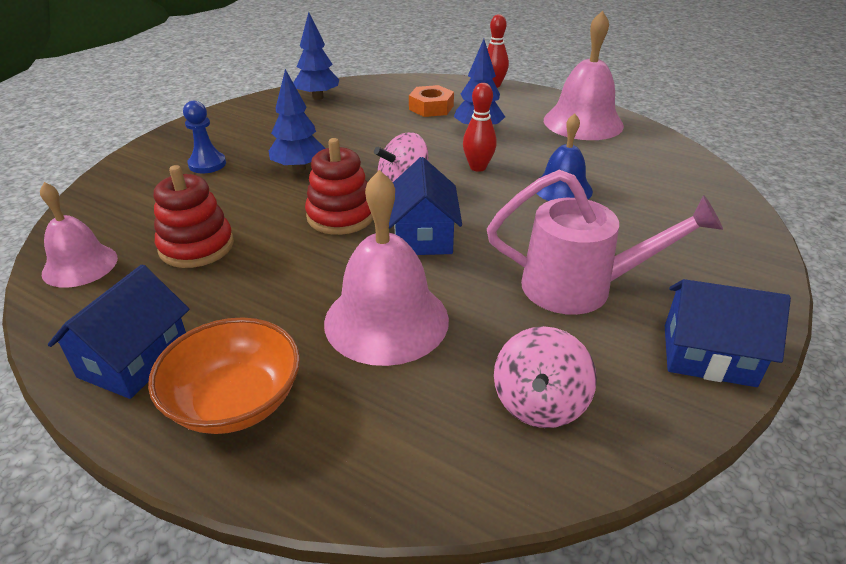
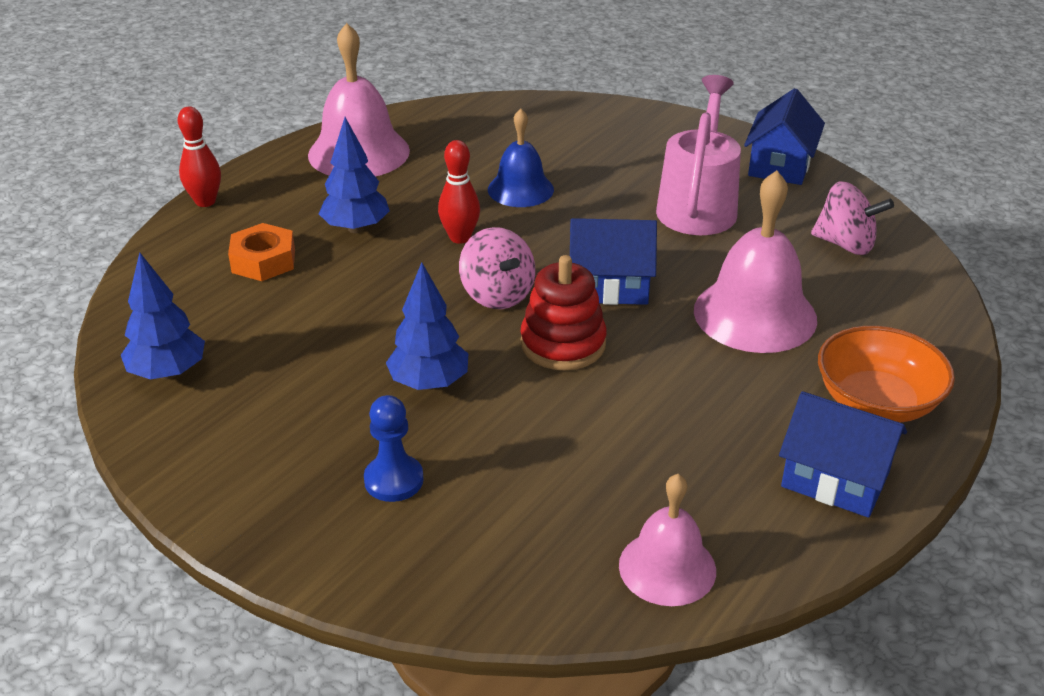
camera: 85 degrees left, 0 degrees up
(196, 246) = (625, 461): red stacking toy -> none

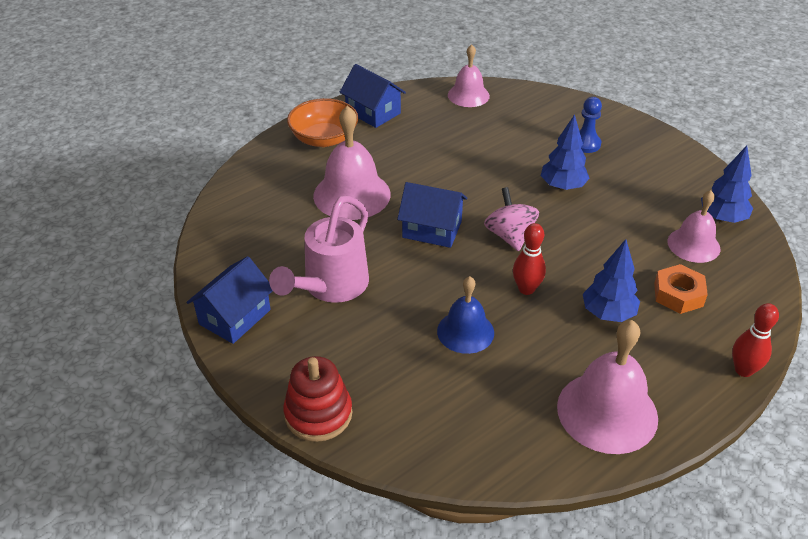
camera: 165 degrees left, 5 degrees up
(226, 325) = (693, 245): none -> pink bell
(563, 344) = (477, 196): red stacking toy -> red stacking toy (318, 414)
(845, 244) = (253, 232): pink spinning top -> none

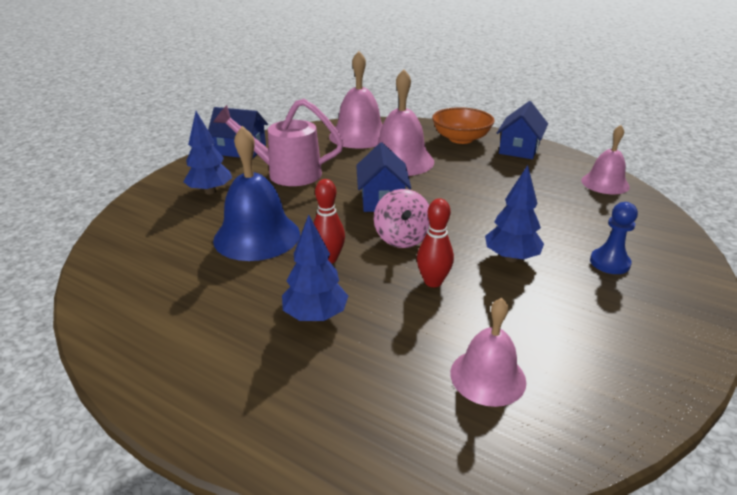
camera: 70 degrees right, 10 degrees down
(318, 414) = (152, 193): red stacking toy -> none
(465, 331) = (257, 236): blue bell -> blue bell, size x1.60
(509, 236) = (402, 238): pink spinning top -> pink spinning top turned 120 degrees clockwise
(607, 412) = (166, 333): pink bell -> pink bell (359, 136)
(678, 294) = (377, 370): orange nut -> none
(722, 218) = (573, 403): blue tree -> blue tree (210, 191)
(743, 370) = (254, 450): red bowling pin -> red bowling pin (433, 282)

